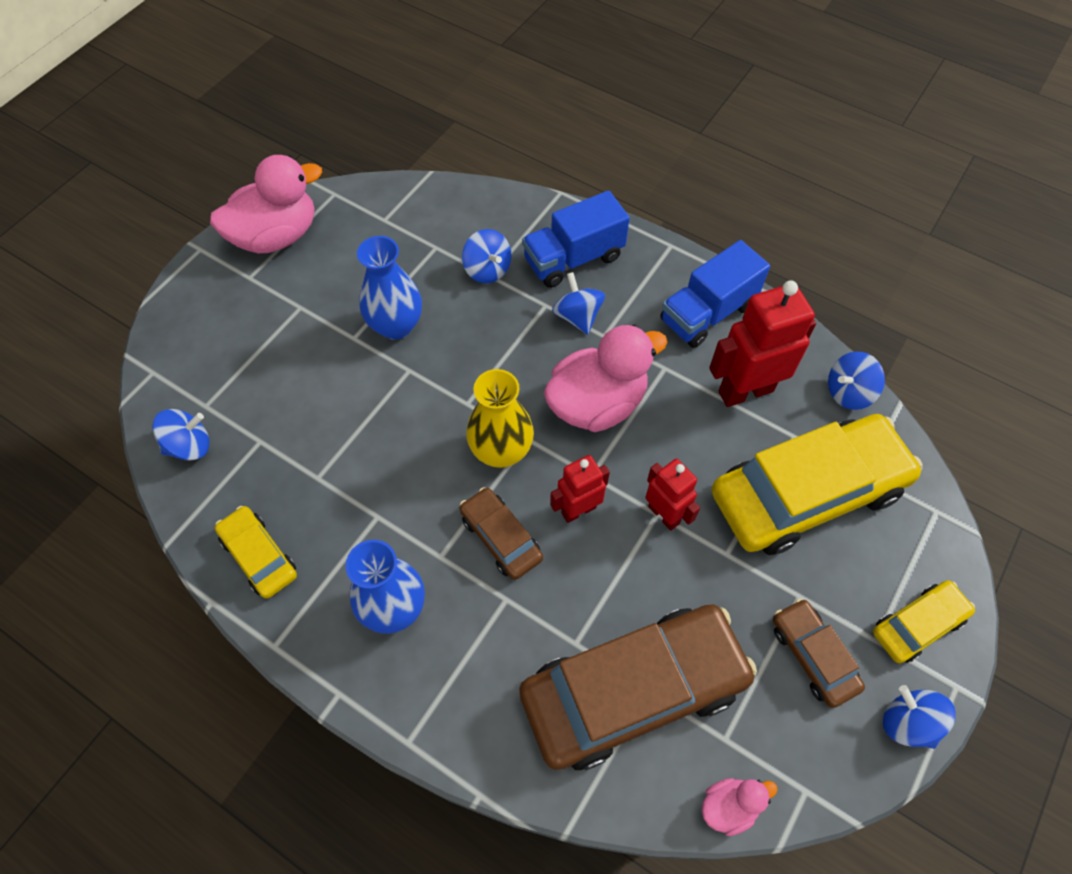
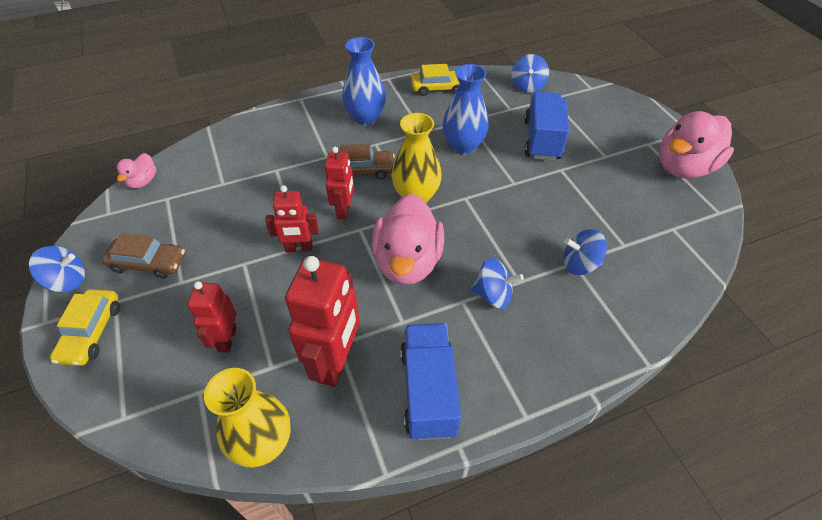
camera: 125 degrees right, 10 degrees down
(276, 236) = (683, 167): pink duck -> pink duck turned 45 degrees clockwise
(396, 326) = (557, 192): blue vase -> blue vase (463, 146)
(573, 259) = (557, 327): blue truck -> blue truck (542, 139)
(633, 691) = (229, 178): brown car -> none
(807, 493) = (227, 339): yellow car -> red robot
(848, 392) = (263, 443): blue spinning top -> yellow vase

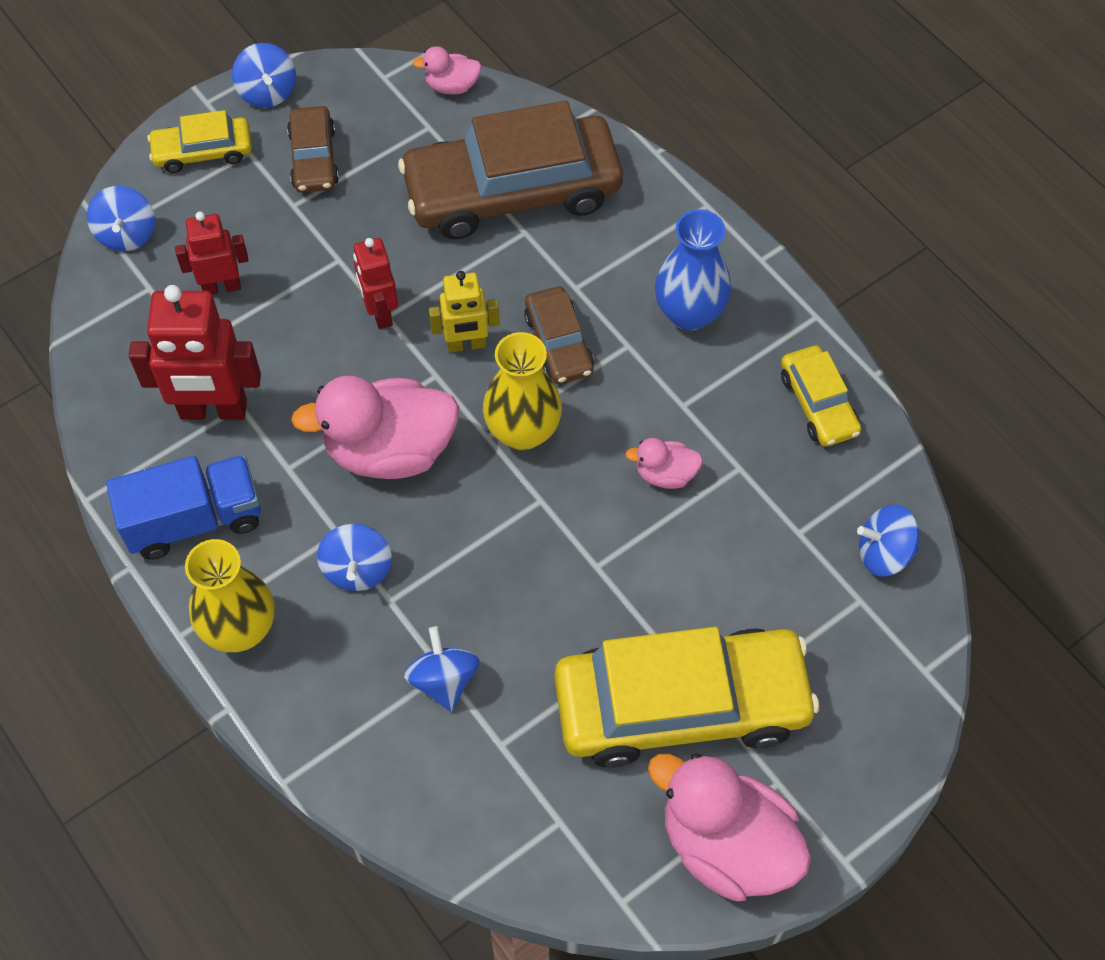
camera: 75 degrees right, 10 degrees up
(135, 401) = (127, 234): none -> blue spinning top
(242, 169) = (512, 191): none -> brown car
(263, 443) = (101, 371): yellow vase -> yellow vase (240, 629)
(344, 210) = (466, 344): red robot -> yellow robot
(463, 146) = (665, 474): blue vase -> pink duck
(542, 139) = (725, 596): blue truck -> none
(604, 168) = (681, 706): none -> yellow car

